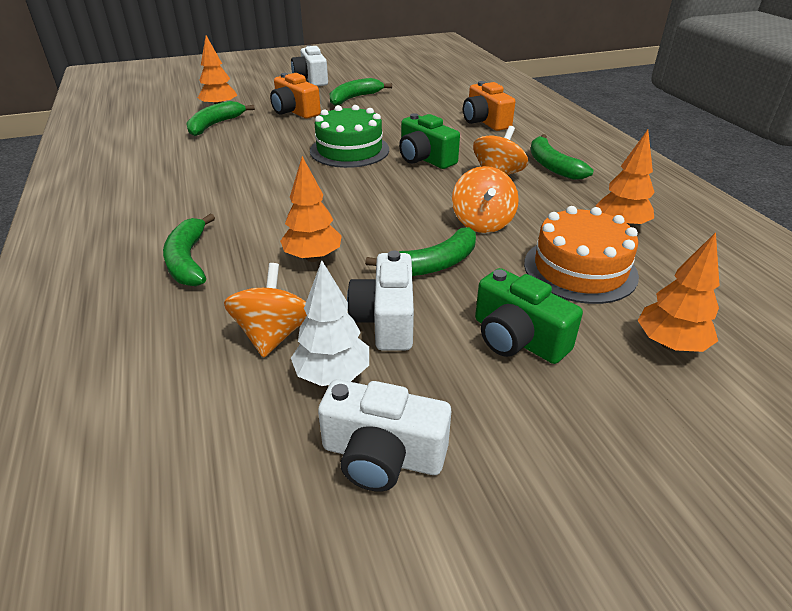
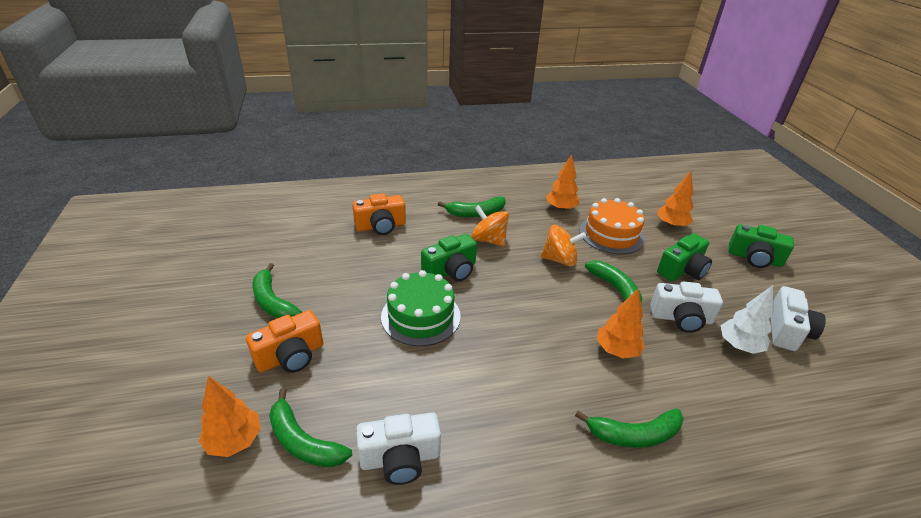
camera: 85 degrees left, 0 degrees up
(273, 335) = (713, 373): orange spinning top -> none
(311, 80) = (174, 337): white camera -> white camera (400, 458)
(625, 464) = (754, 258): none -> green camera

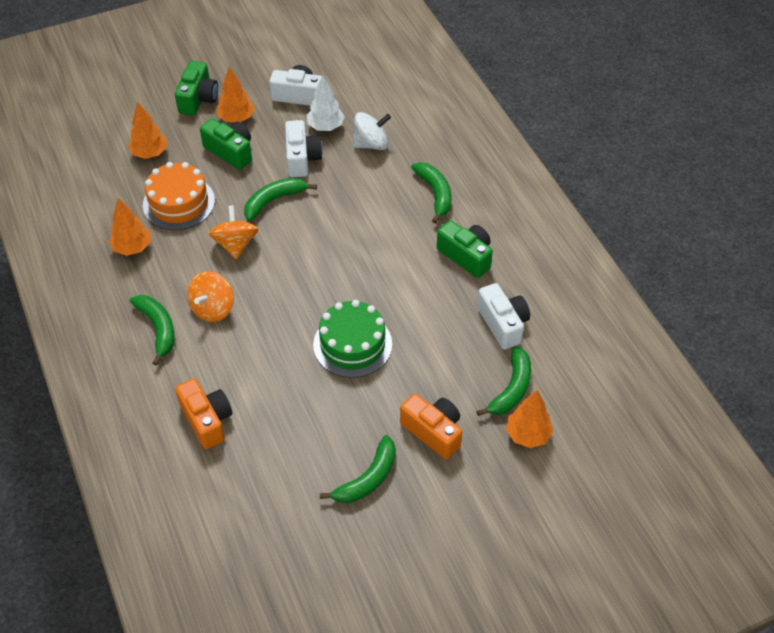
camera: 100 degrees left, 15 degrees up
(451, 271) = (277, 333): green camera -> green camera (466, 256)
(616, 350) = (354, 201): orange tree -> orange tree (236, 118)
(718, 383) = (371, 144): none -> white spinning top

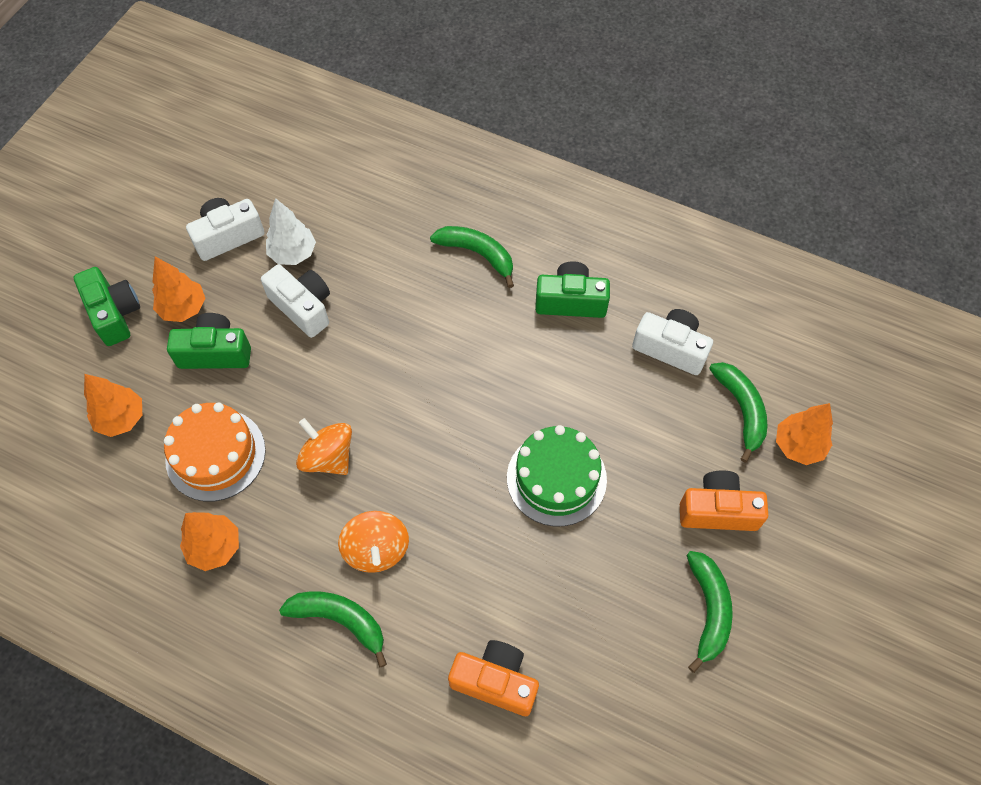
camera: 40 degrees left, 10 degrees up
(274, 201) = (320, 377): green banana -> none
(371, 144) = (360, 242): white spinning top -> none

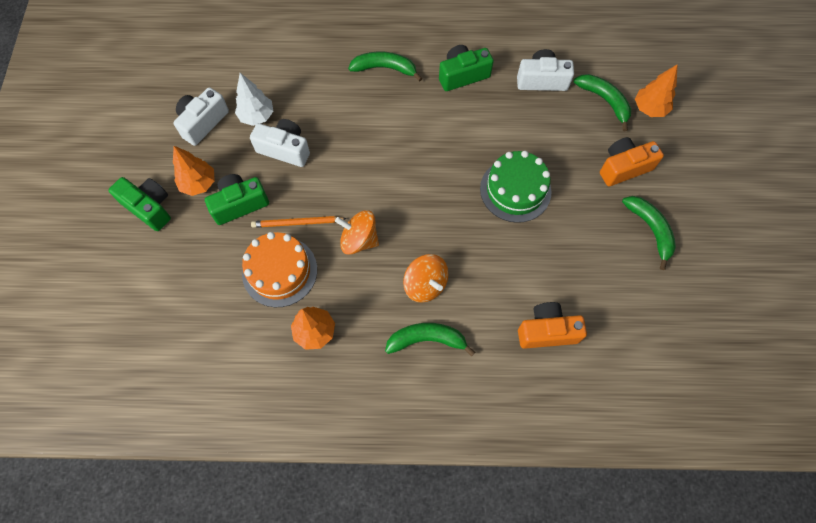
camera: 25 degrees left, 5 degrees up
(121, 419) = (197, 276): orange tree -> none
(268, 404) = (297, 223): none -> orange pencil

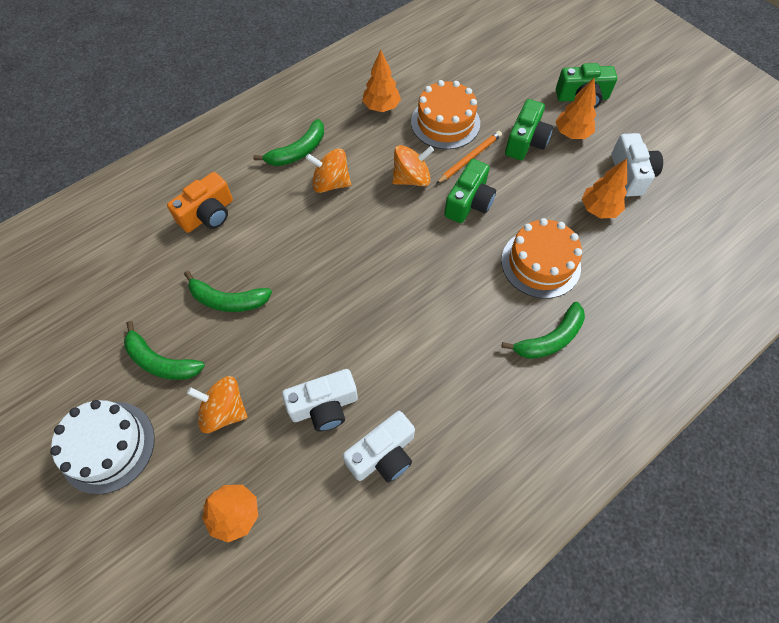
camera: 140 degrees right, 5 degrees down
(257, 116) = (599, 209): white tree -> orange tree
(284, 149) = (544, 201): white camera -> white camera (324, 406)
(338, 112) = (540, 263): none -> orange cake
(462, 75) = (469, 393): green camera -> green camera (469, 202)
(515, 190) = (317, 308): green cake -> none
(604, 101) = (294, 483): green banana -> green banana (227, 300)
(623, 167) = (224, 411): orange camera -> orange spinning top
(713, 197) = (107, 446): none -> white cake

